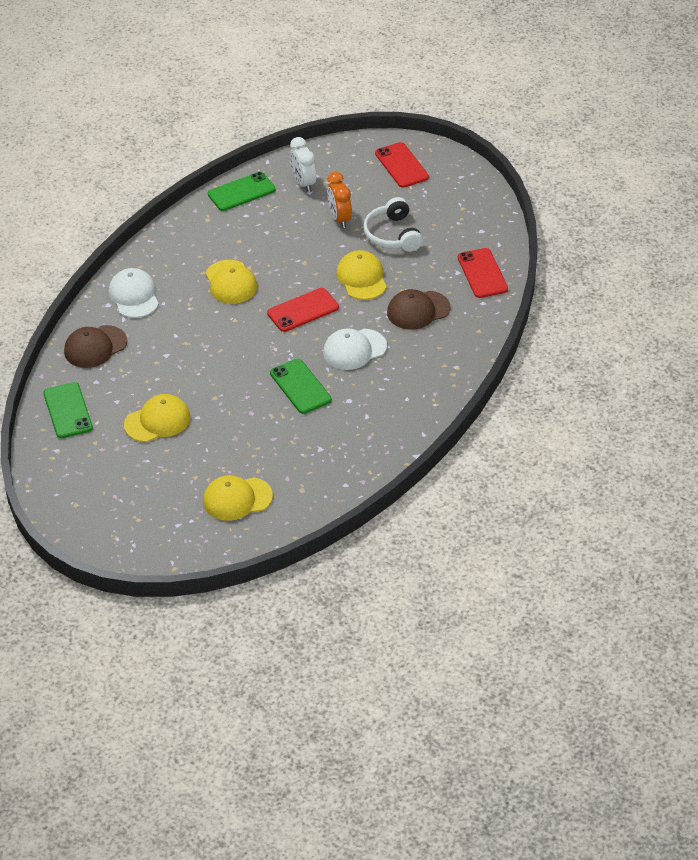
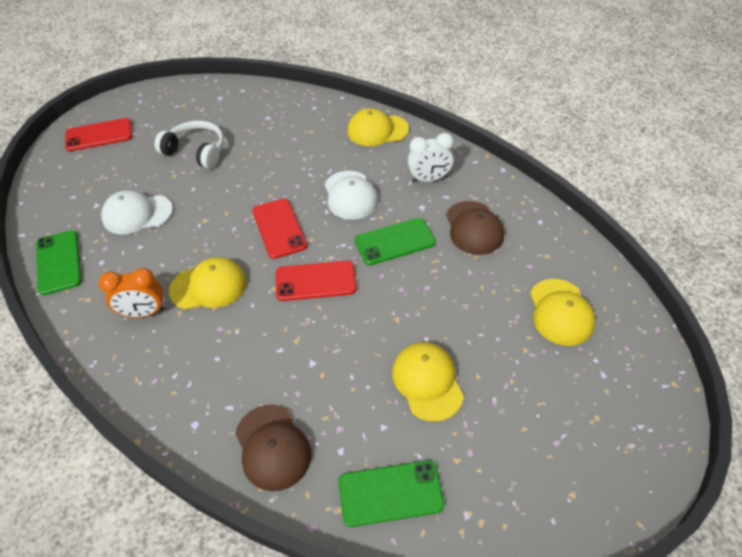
camera: 80 degrees left, 5 degrees up
(134, 296) = (190, 391): white cap -> white cap (137, 214)
(303, 183) = (78, 208): white clock -> white clock (429, 179)
(339, 218) = (151, 186): orange clock -> orange clock (144, 313)
(362, 278) = (248, 179): yellow cap -> yellow cap (377, 130)
(393, 235) = (196, 151): white headphones -> white headphones turned 150 degrees counterclockwise
(418, 310) = (309, 147): brown cap -> brown cap (474, 228)
(482, 273) = (276, 103): red phone -> red phone (315, 281)

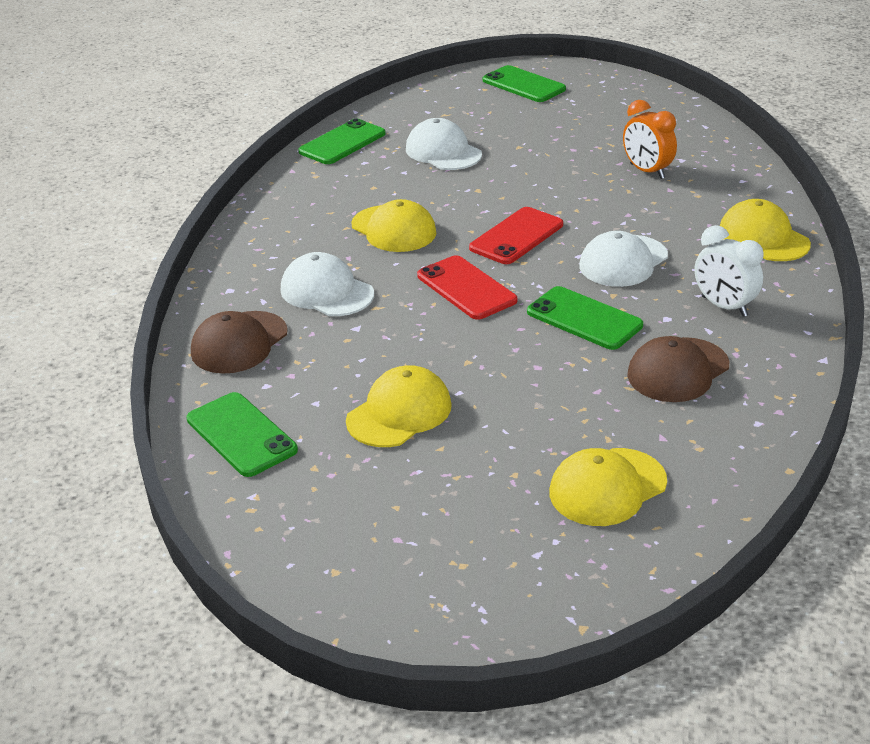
camera: 60 degrees right, 15 degrees down
(99, 135) = (523, 85): red phone -> green phone
(144, 313) = (327, 210): orange clock -> orange clock (647, 171)
(196, 151) = (569, 143): white headphones -> none
(252, 361) = (326, 292): none -> white cap

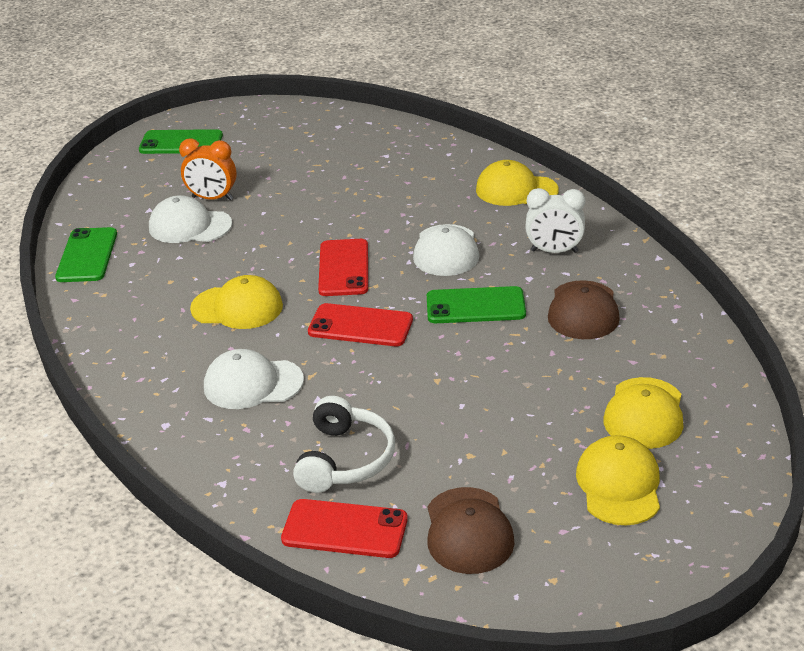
camera: 40 degrees left, 0 degrees up
(239, 343) = (238, 462): brown cap -> brown cap (468, 531)
(241, 435) = (344, 529): green phone -> red phone
(312, 383) = (344, 459): none -> white headphones
(399, 413) = (440, 444): yellow cap -> yellow cap (619, 485)
(647, 171) = (373, 175): orange clock -> orange clock (212, 198)

